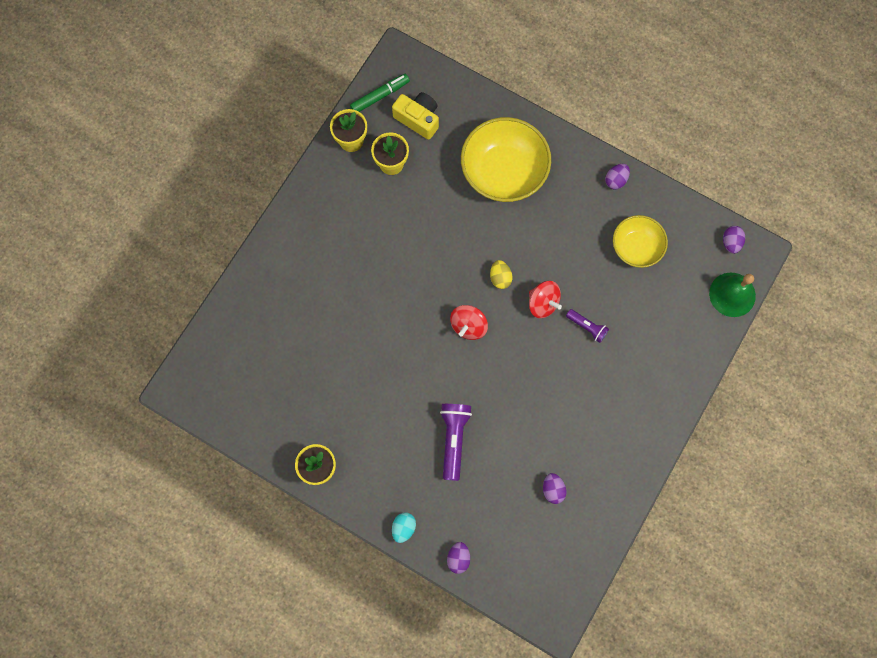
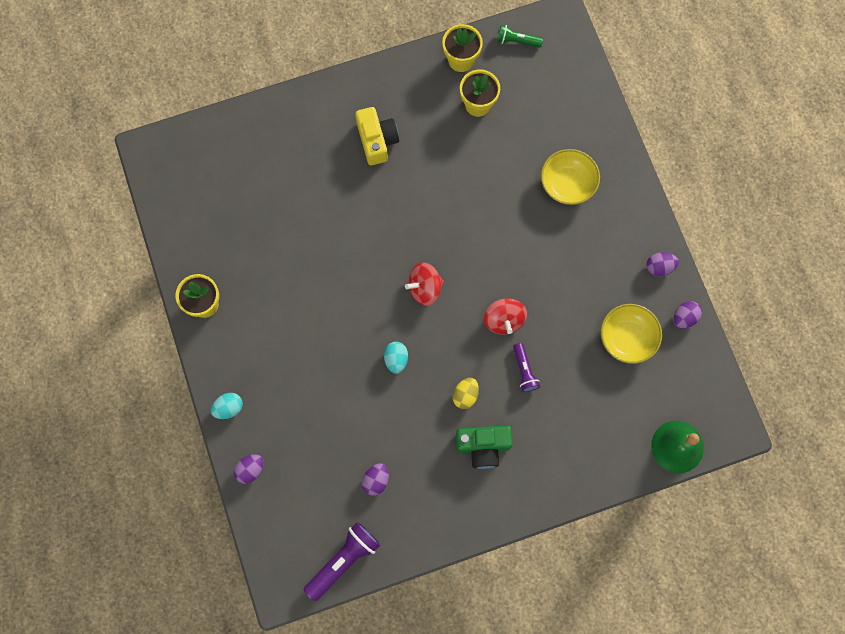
camera: 40 degrees right, 0 degrees up
(380, 96) = (517, 41): green marker -> green flashlight
(418, 119) = (532, 84): yellow camera -> yellow camera (377, 140)
(453, 439) = (331, 370): purple flashlight -> purple flashlight (343, 560)
(492, 393) = (396, 359): none -> turquoise egg
(500, 278) = (486, 270): yellow egg -> yellow egg (465, 395)
(503, 171) = (567, 184): yellow bowl -> yellow bowl, size x0.60
(605, 403) = (483, 446): none -> green camera
(731, 242) = (716, 401): purple egg -> purple egg (684, 318)

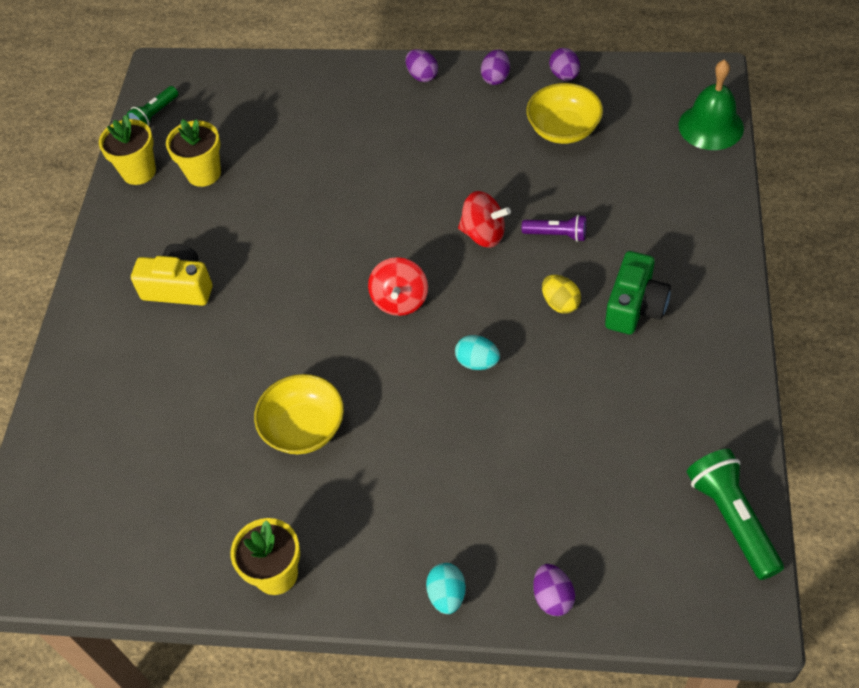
camera: 60 degrees left, 20 degrees down
(343, 560) = (731, 519): purple flashlight -> green flashlight
(376, 480) = (632, 440): purple egg -> purple egg (422, 76)
(567, 184) = (353, 124): yellow bowl -> yellow bowl (304, 428)

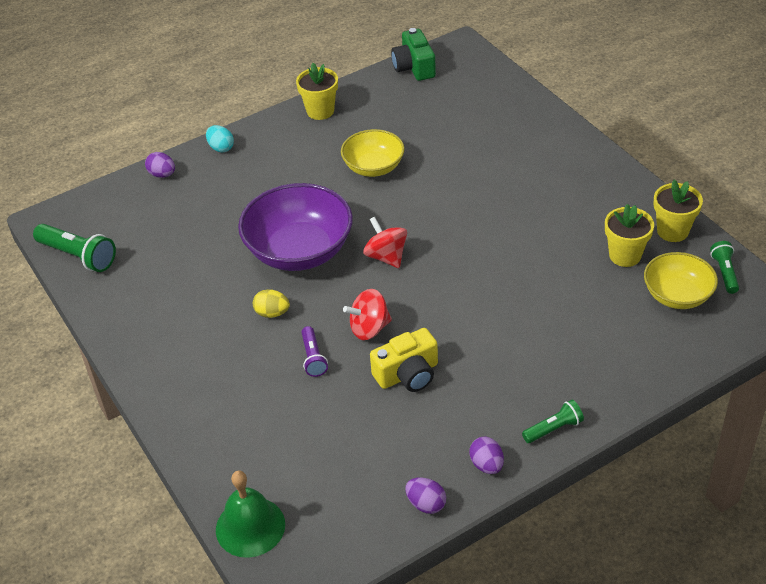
camera: 140 degrees right, 10 degrees down
(179, 287) = (541, 187): yellow camera -> yellow camera (408, 374)
(422, 76) = (553, 428): purple egg -> green flashlight
(477, 362) = (299, 251): turquoise egg -> purple bowl
(557, 234) = (313, 358): purple flashlight -> purple flashlight turned 75 degrees counterclockwise
(563, 129) = (381, 448): yellow bowl -> yellow bowl (677, 295)
(635, 306) = (216, 339): green camera -> green camera (414, 67)

